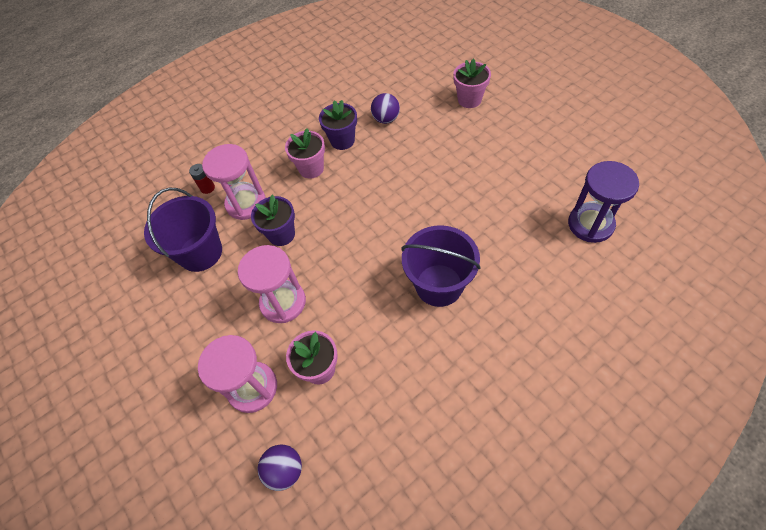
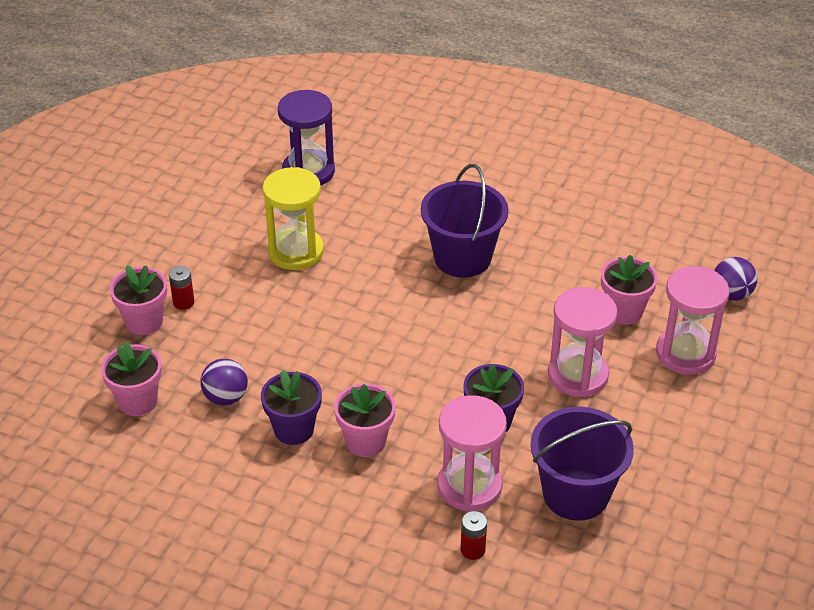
camera: 125 degrees left, 15 degrees down
(407, 84) = (137, 401): none -> pink flower pot
(477, 120) = (183, 302): none -> red battery
(497, 188) = (296, 251): none -> yellow hourglass

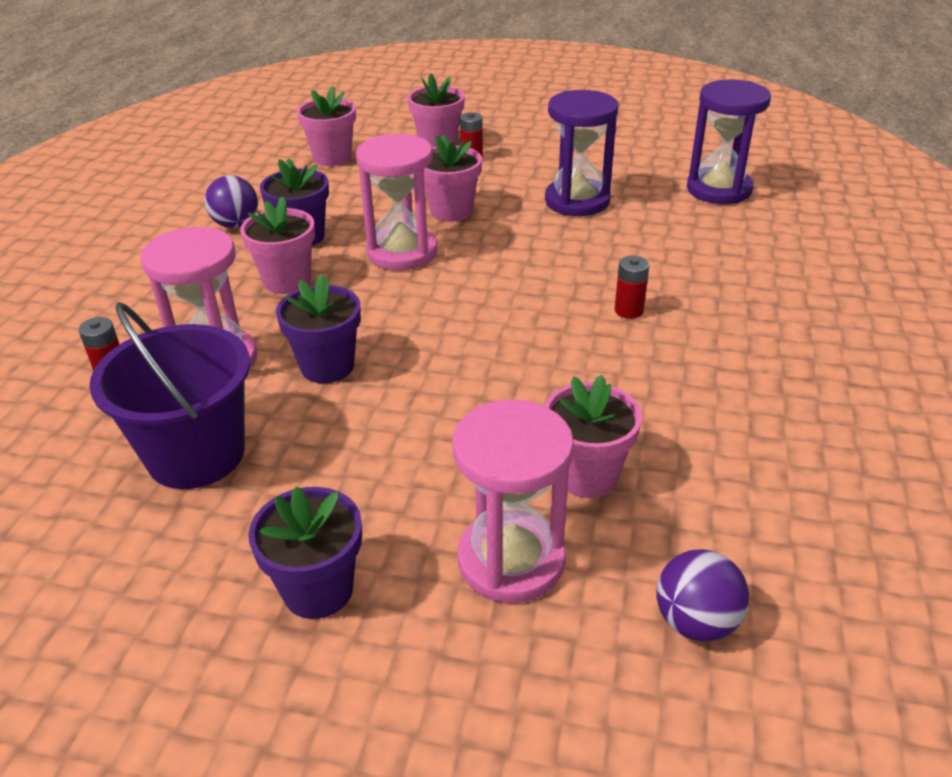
camera: 80 degrees right, 5 degrees down
(226, 397) = (344, 196): purple ball -> purple ball (236, 224)
(283, 329) = (451, 211): none -> pink flower pot
(296, 251) = (577, 201): yellow hourglass -> purple hourglass
(462, 258) = (628, 310): purple bucket -> red battery
(578, 375) = (430, 436): pink hourglass -> pink hourglass (402, 252)
(699, 435) = (318, 590): none -> purple flower pot

